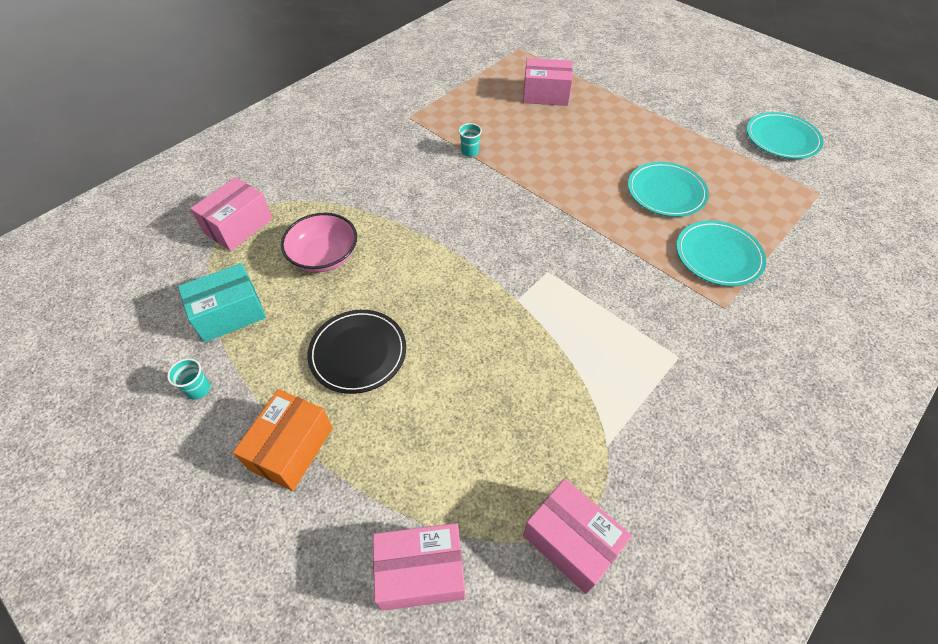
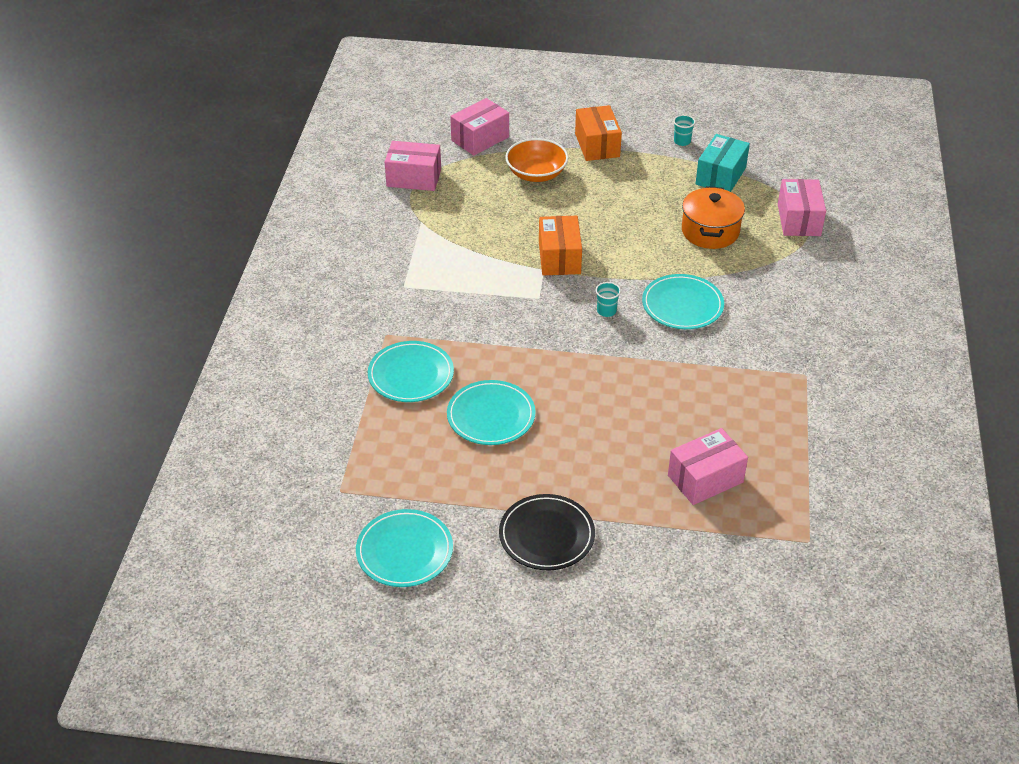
camera: 145 degrees right, 10 degrees down
(324, 256) = (710, 231): pink bowl -> orange pot
(358, 353) = (614, 195): black plate -> black plate (546, 535)
(408, 443) = (536, 174): none -> orange bowl
(431, 203) = (682, 305): none -> turquoise plate
(470, 152) = (705, 367): turquoise cup -> turquoise cup (606, 311)
(490, 304) = (559, 258): none -> orange box

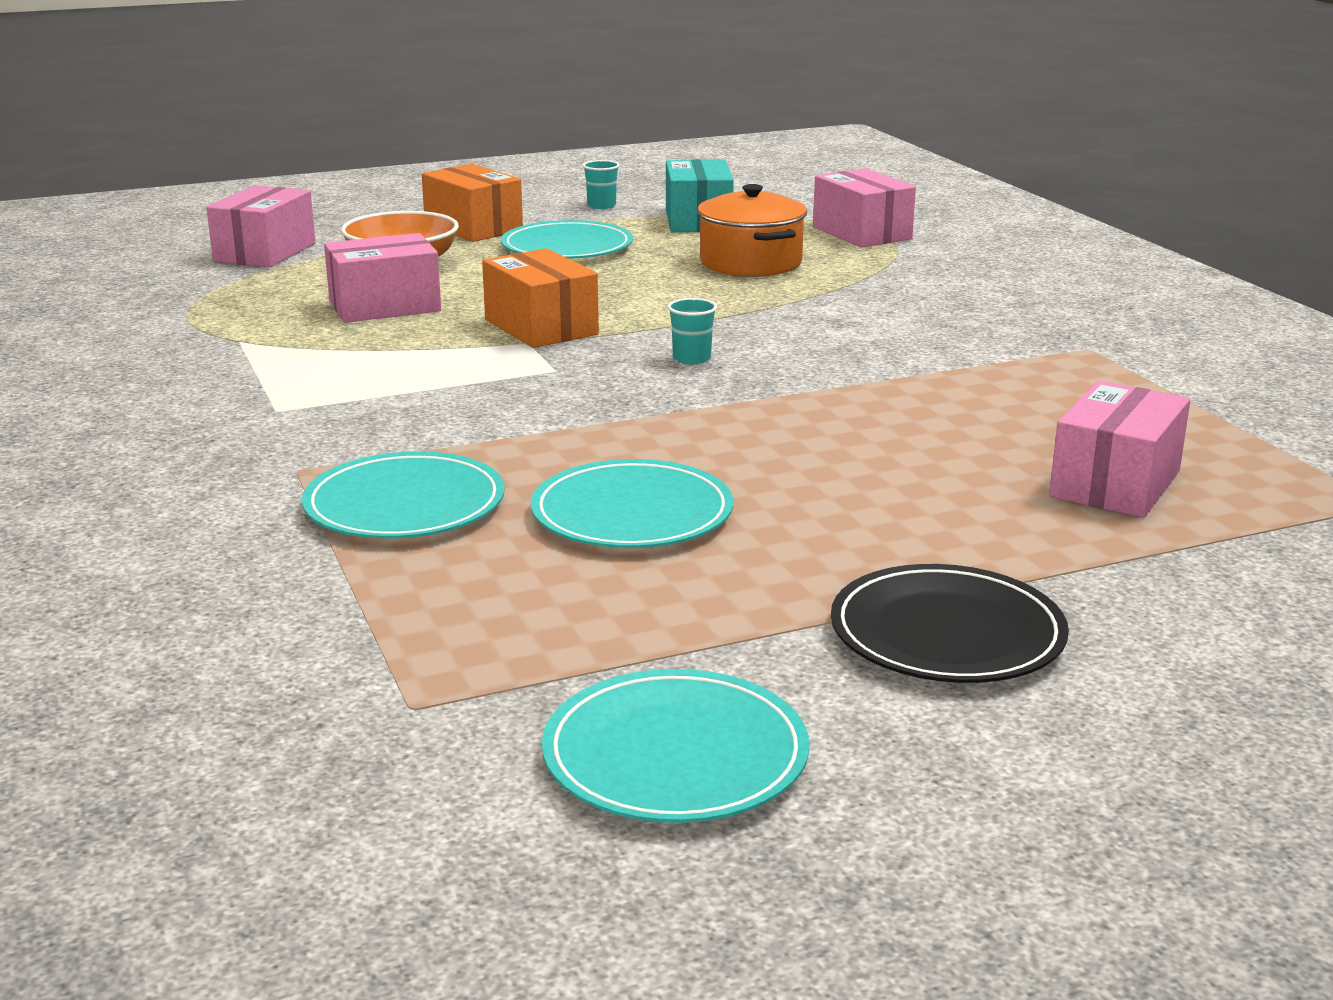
camera: 30 degrees left, 20 degrees down
(414, 178) = (178, 304): pink box -> pink box (385, 306)
(682, 305) = (806, 329): turquoise plate -> turquoise plate (567, 247)

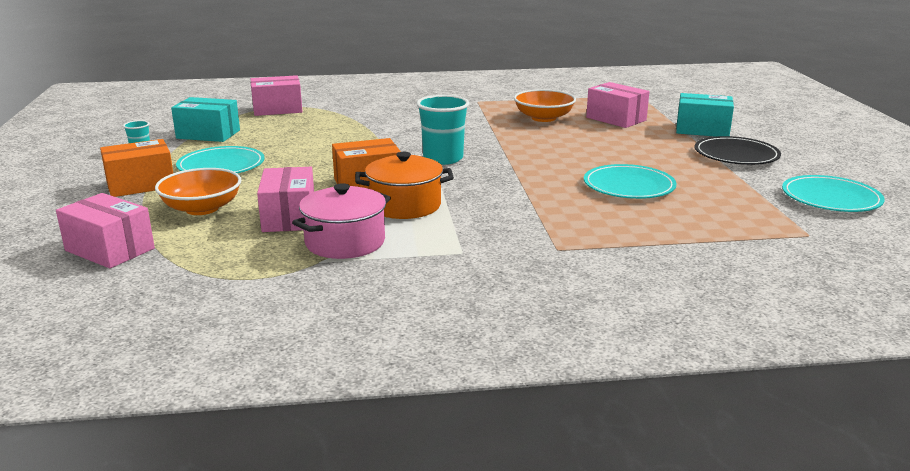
camera: 75 degrees left, 0 degrees up
(303, 344) = (345, 242): none -> pink pot
(405, 505) = (610, 227): turquoise plate -> none
(692, 359) = (443, 158): turquoise cup -> turquoise cup, size x2.02
(750, 263) = (302, 133): orange pot -> orange pot (405, 205)
(1034, 413) = (543, 118): none -> orange bowl
(1136, 590) = (702, 130): none -> turquoise box

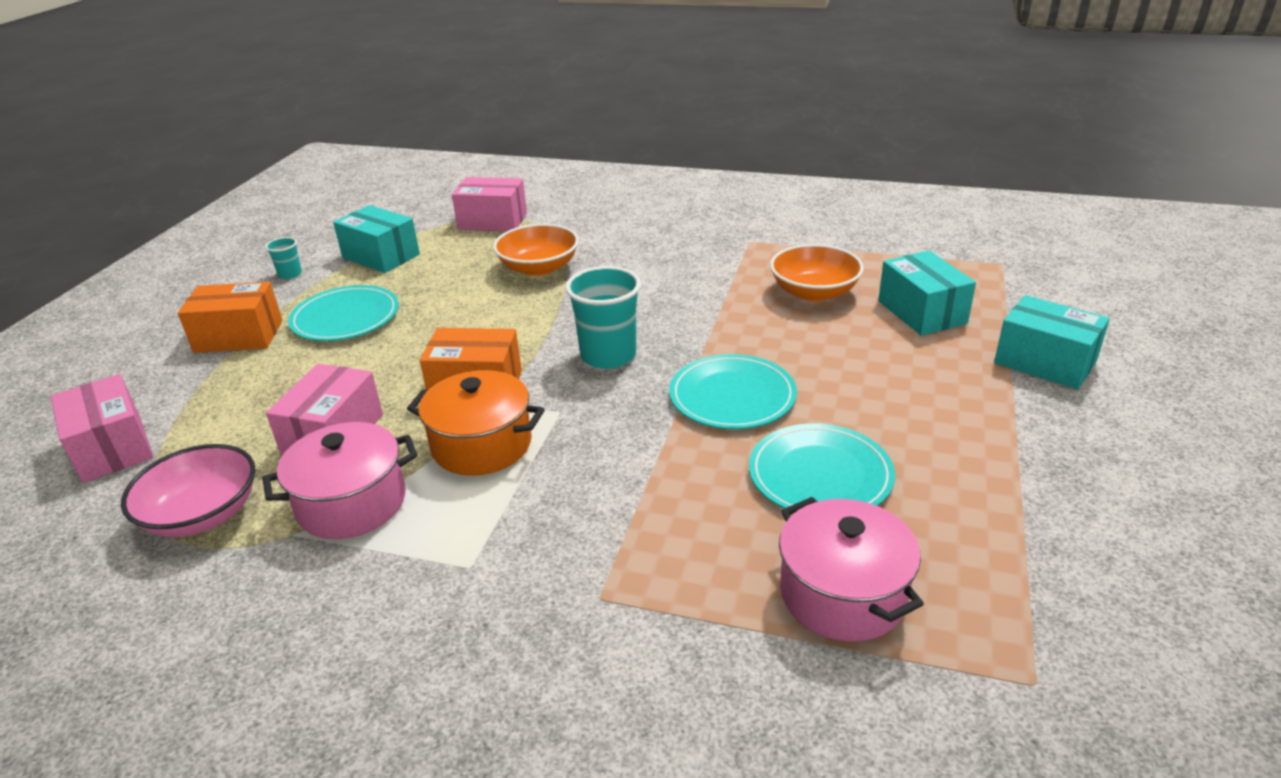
camera: 25 degrees right, 10 degrees up
(202, 208) = (260, 394): orange bowl -> orange bowl (539, 268)
(236, 265) = (202, 514): none -> pink bowl
(616, 119) = (922, 312): pink box -> turquoise box
(688, 224) = (842, 594): none -> pink pot
(736, 155) = (1057, 437): black plate -> none
(831, 198) = (1152, 592): turquoise plate -> turquoise plate (732, 396)

